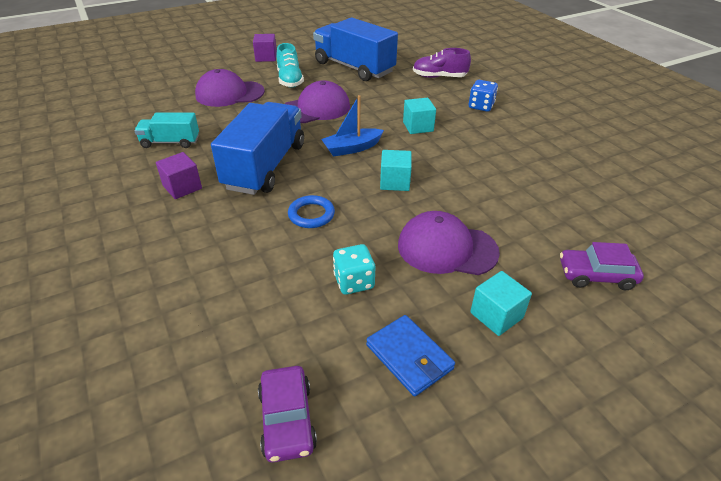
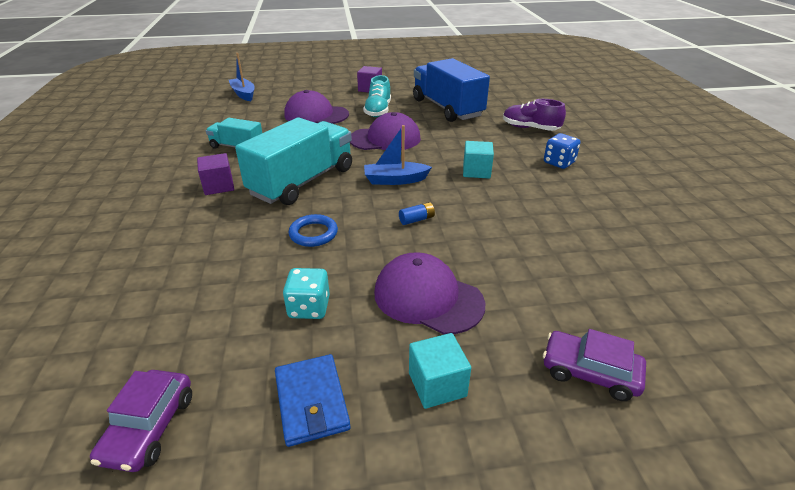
camera: 20 degrees right, 5 degrees down
(133, 82) = (243, 94): none -> blue boat
(265, 166) = (302, 181): blue truck -> turquoise truck
(395, 182) = (416, 219): turquoise cube -> blue battery

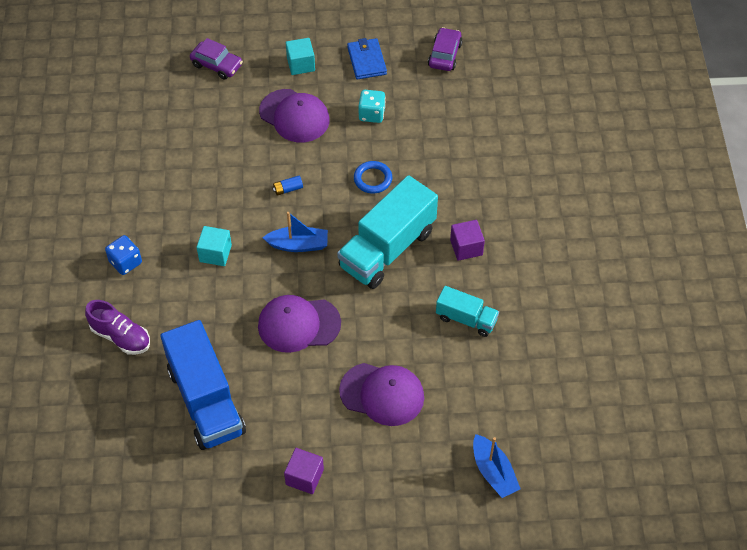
camera: 175 degrees left, 20 degrees up
(378, 111) = (300, 399): turquoise shoe -> none

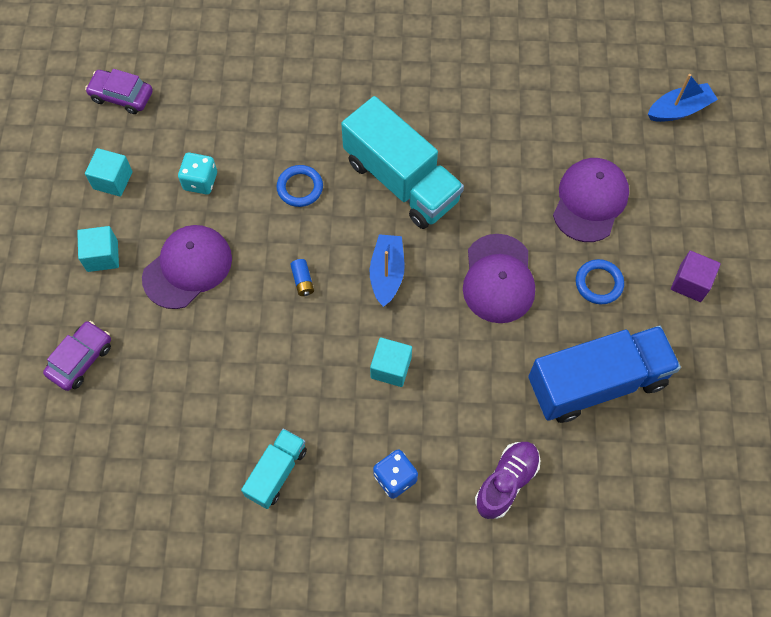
camera: 85 degrees left, 10 degrees up
(299, 401) = (599, 283): none -> blue ring
(366, 61) = (113, 180): blue wallet -> turquoise cube
(466, 247) = (406, 104): purple cube -> none
(466, 319) = (499, 114): turquoise truck -> turquoise truck (276, 472)

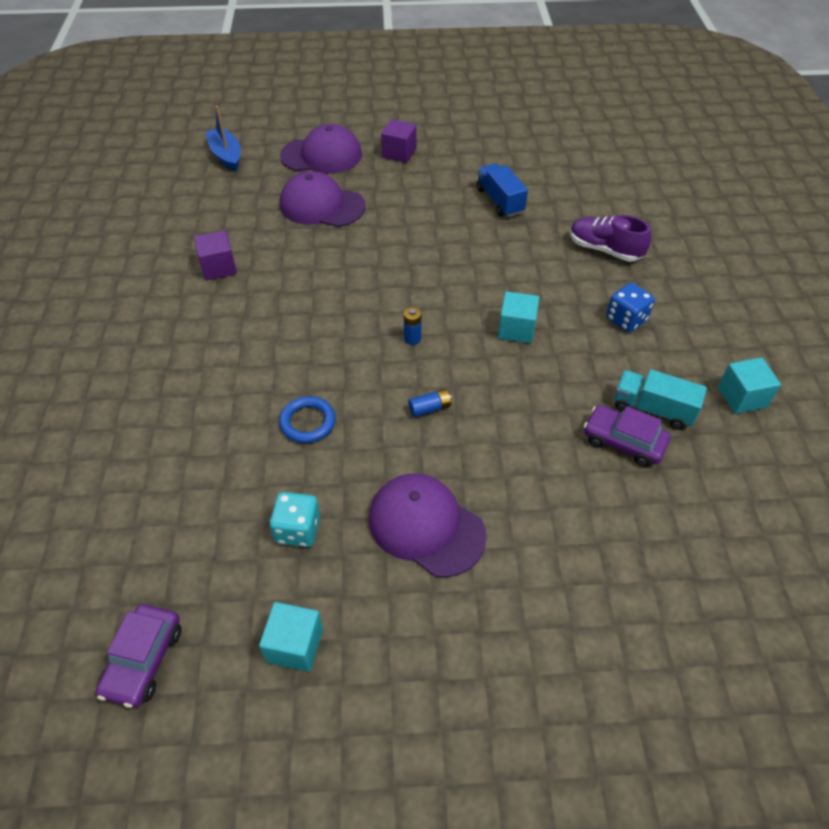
camera: 95 degrees left, 15 degrees down
(81, 359) = (576, 635): purple car -> purple car (623, 442)
(102, 256) = (419, 636): turquoise cube -> turquoise cube (741, 397)
(387, 273) = (412, 339): blue boat -> blue battery
(401, 181) = (299, 334): turquoise truck -> none
(495, 114) = (218, 267): none -> purple cube
(498, 279) = (409, 260): purple cap -> purple cap (322, 155)
(597, 383) = (499, 201): blue truck -> blue truck, size x0.53
(599, 283) = (405, 200): blue ring -> none

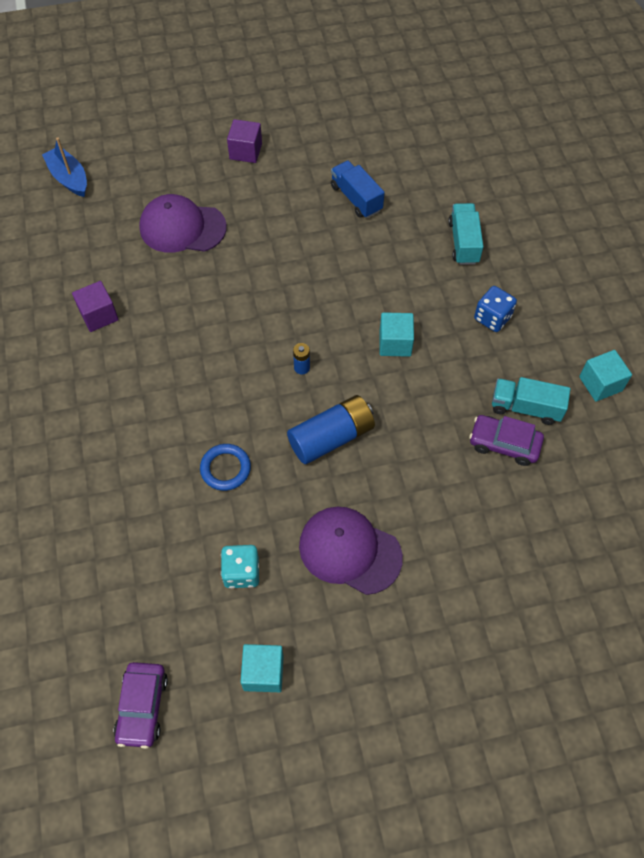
camera: 10 degrees left, 10 degrees up
(322, 155) = (168, 164): purple cap -> none
(430, 408) = (331, 437): blue battery -> blue battery, size x2.26
(604, 250) = (463, 242): purple shoe -> turquoise truck

